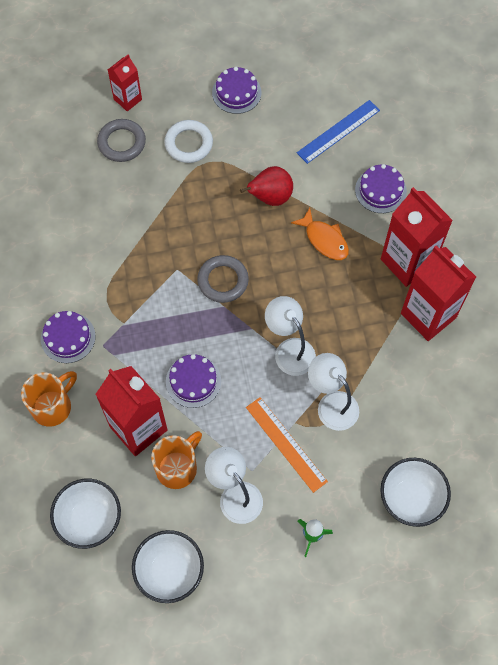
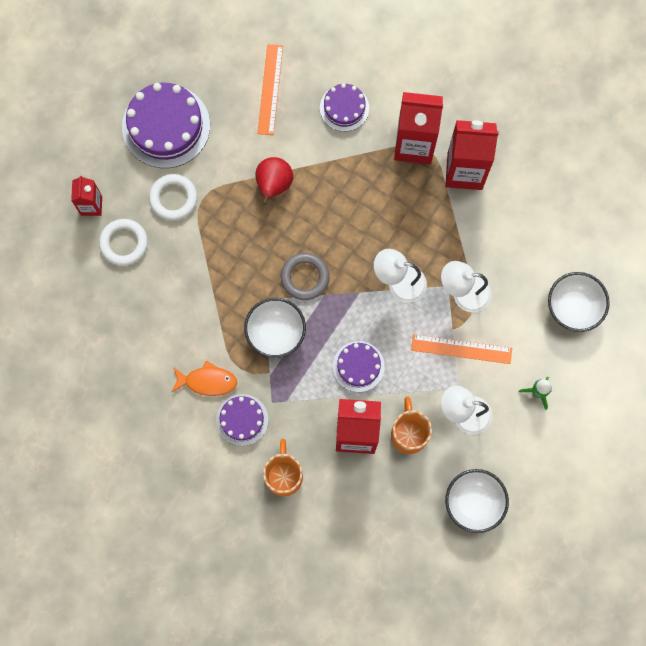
camera: 45 degrees left, 10 degrees up
(90, 519) = (389, 522): white bowl -> white bowl (276, 333)
(122, 143) = (124, 243): grey ring -> white ring
(236, 92) = (166, 126): purple cake -> purple cake, size x1.77
(324, 240) = (343, 181): orange fish -> orange fish (207, 381)
(338, 131) = (270, 89): blue ruler -> orange ruler

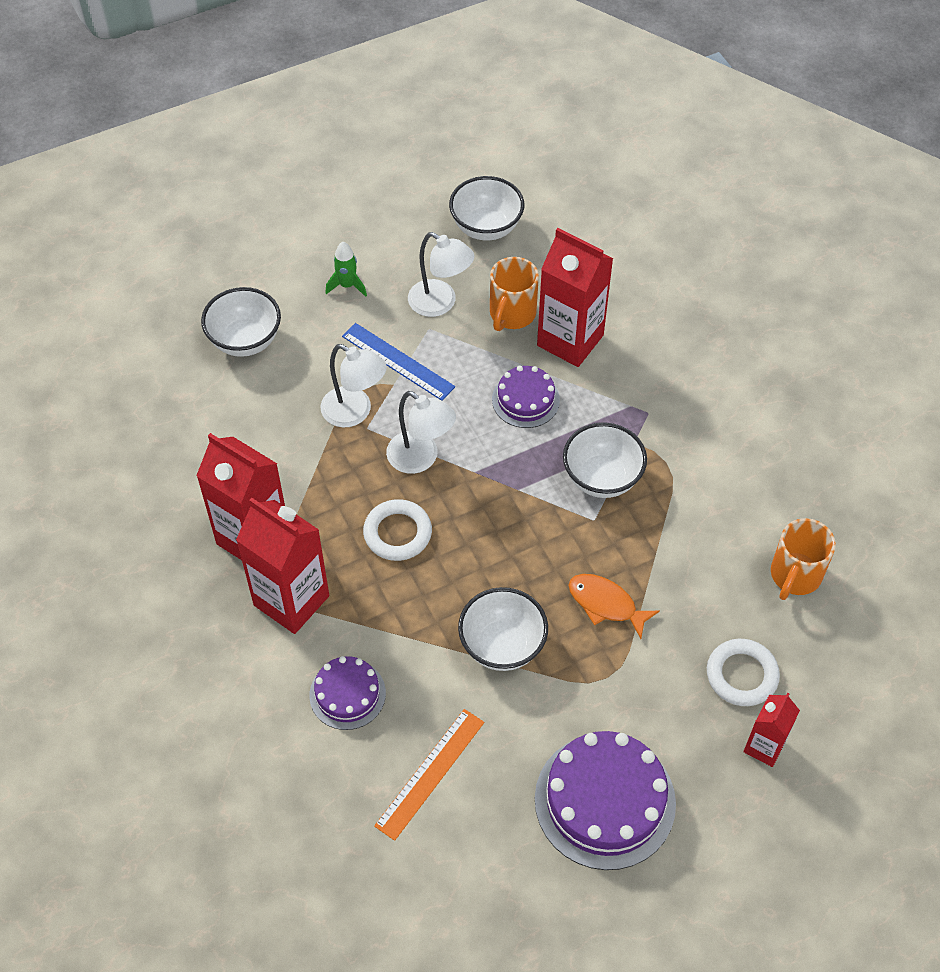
camera: 150 degrees left, 20 degrees down
(173, 198) = (645, 697): white ring -> white ring (397, 533)
(207, 381) = (713, 468): orange fish -> orange fish (605, 604)
(242, 420) = (693, 412): purple cake -> none
(273, 185) = (502, 645): red pear -> white bowl
(284, 475) = (675, 340): orange mug -> orange mug (795, 575)
(305, 277) = (530, 519): grey ring -> none
(461, 349) = (398, 361): orange ruler -> blue ruler

